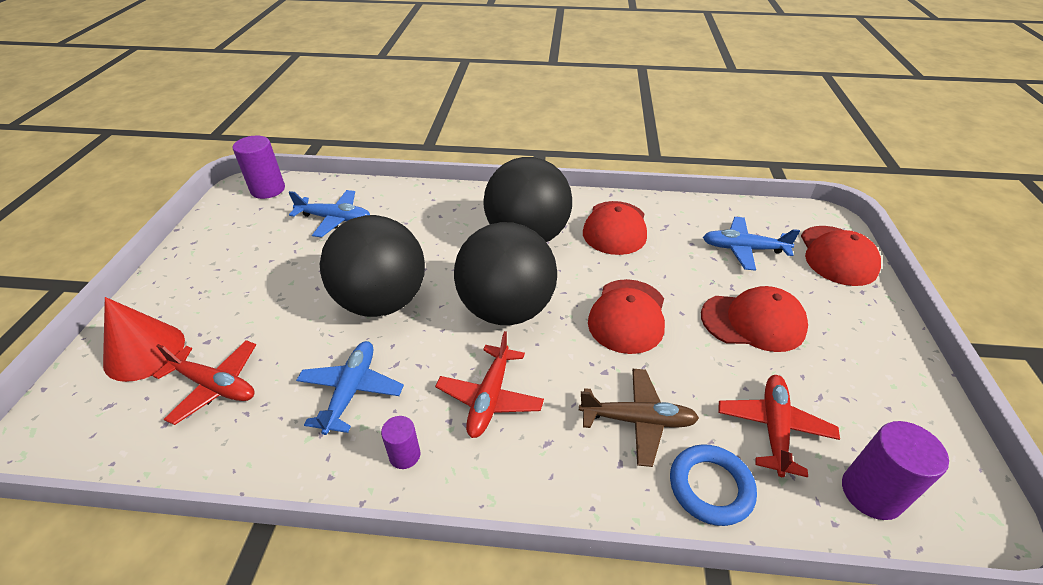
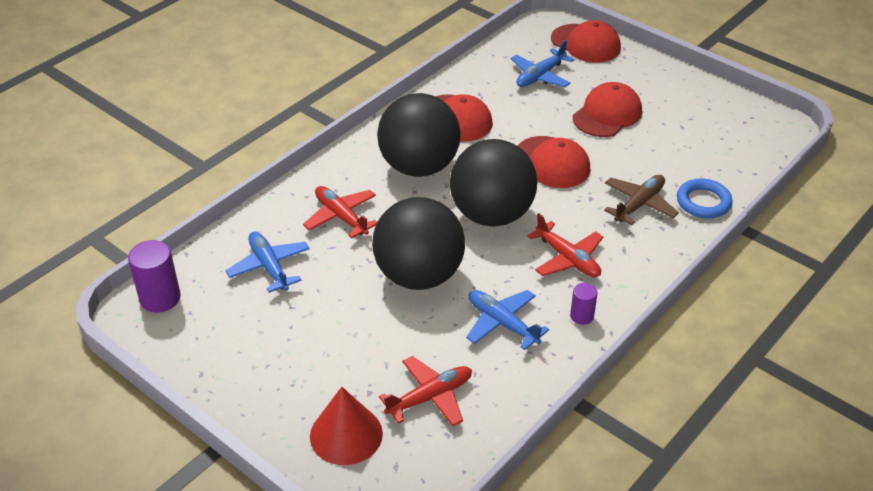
camera: 55 degrees left, 0 degrees up
(335, 219) = (269, 267): blue plane -> blue plane turned 75 degrees counterclockwise
(773, 428) = (687, 156): red plane -> red plane (341, 217)
(871, 493) = (749, 150): purple cylinder -> none

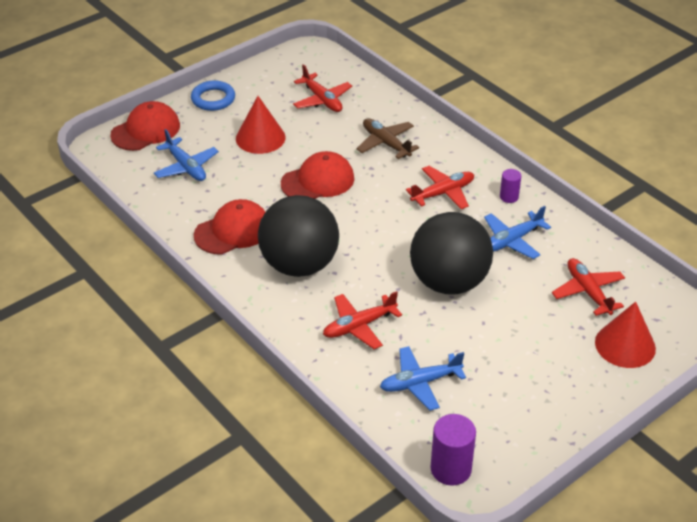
camera: 80 degrees left, 0 degrees up
(491, 215) = (379, 228): black ball -> none
(607, 114) = (260, 138): red cap -> red cone
(695, 147) = (322, 100): none -> red plane
(703, 202) = (391, 110): blue ring -> blue ring (213, 99)

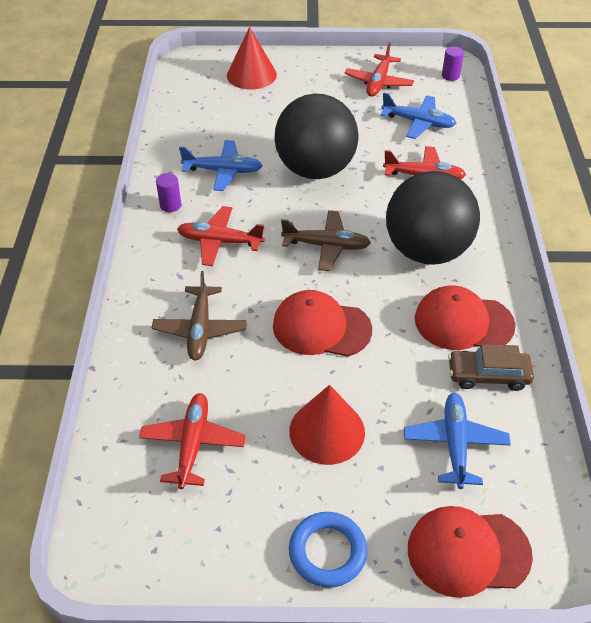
camera: 140 degrees left, 5 degrees up
(193, 209) = (488, 375): none -> brown car
(371, 229) = (326, 246): none -> brown plane
(451, 469) = (450, 76): purple cylinder -> purple cylinder, size x0.58
(588, 292) = (224, 111): red plane -> red plane (378, 82)

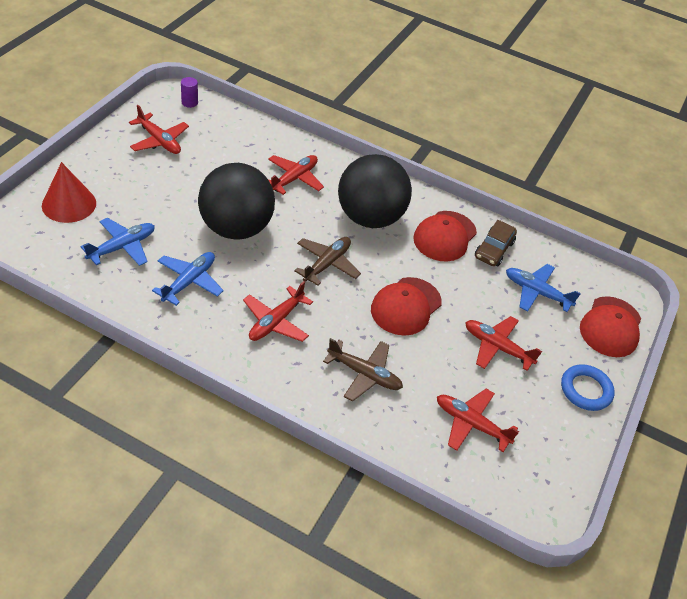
camera: 70 degrees left, 0 degrees up
(170, 205) = (205, 333): purple cylinder -> none
(327, 431) = (497, 347): red cone -> red plane
(418, 122) = (230, 148): blue plane -> blue plane (122, 247)

